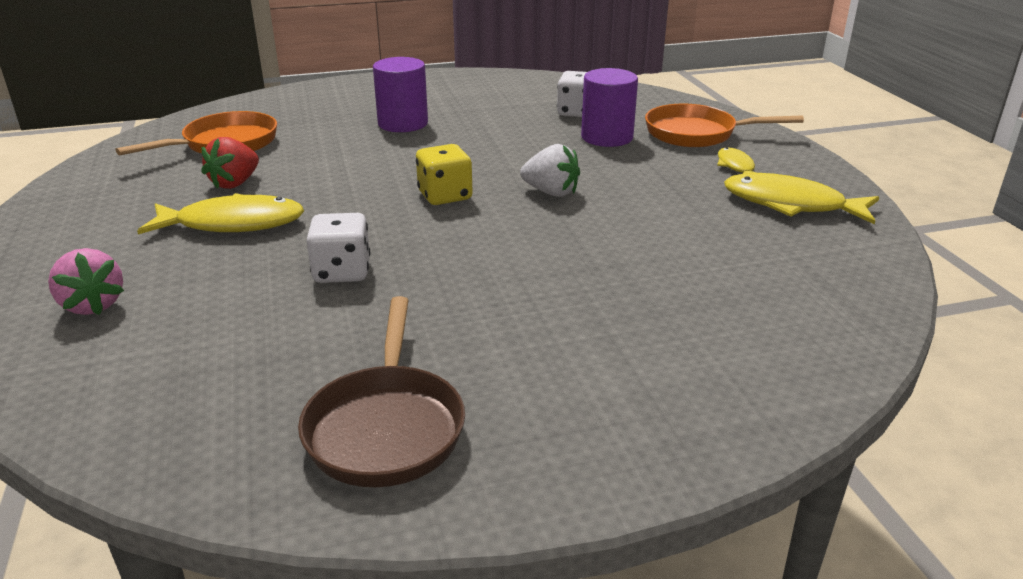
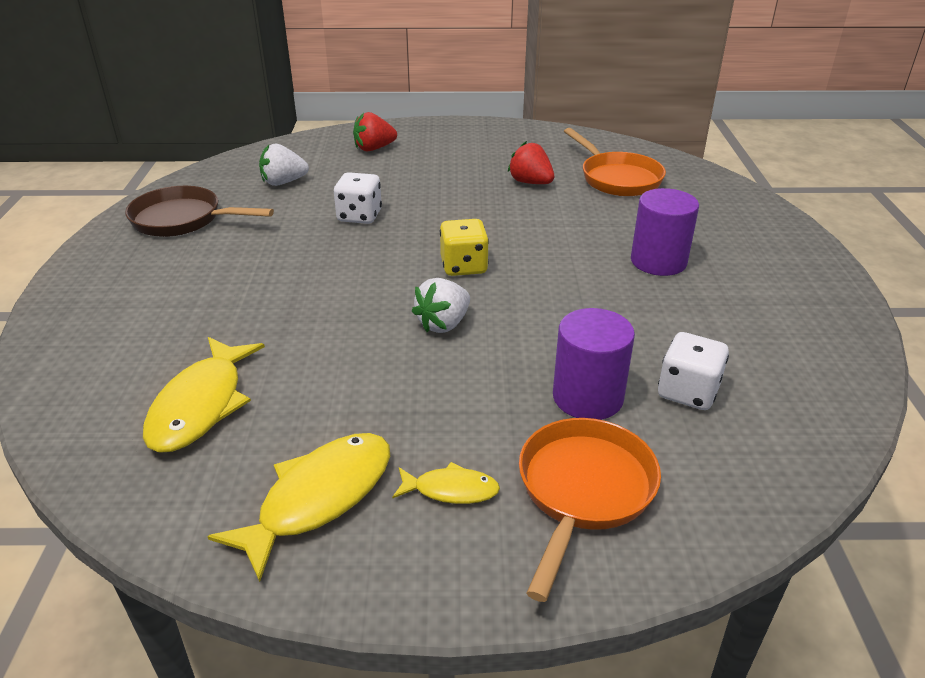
camera: 105 degrees right, 5 degrees up
(92, 305) = (374, 148): pink strawberry -> red strawberry
(229, 361) = (283, 182): none -> white strawberry
(233, 224) = (457, 182): yellow fish -> yellow fish (201, 405)

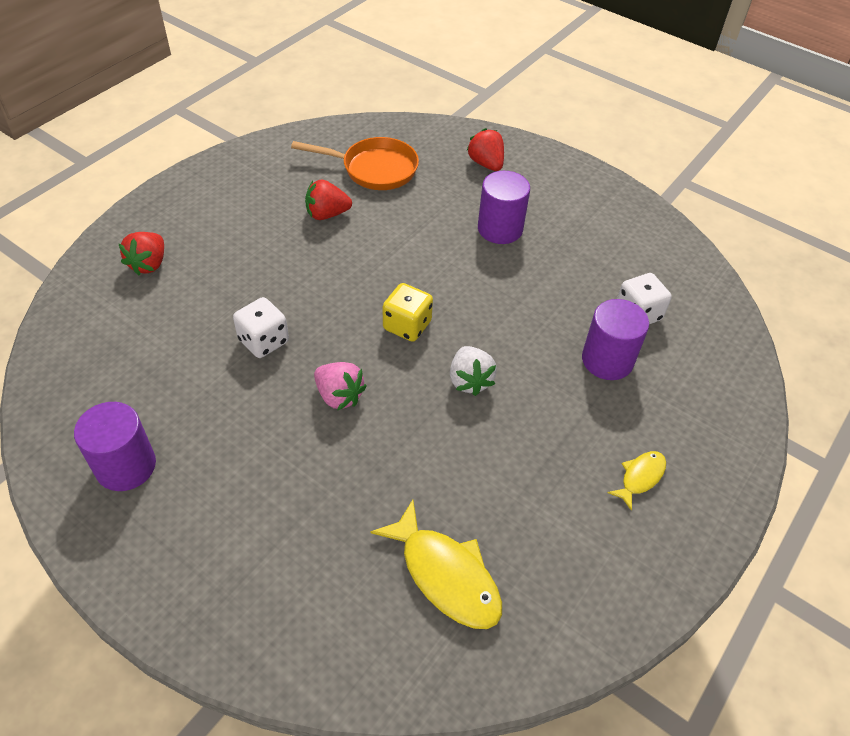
camera: 55 degrees left, 15 degrees up
(183, 220) = (126, 466): brown pan -> purple cylinder
(283, 182) = (138, 358): white strawberry -> none
(319, 498) = (600, 549): yellow fish -> none
(344, 269) = (339, 396): none -> pink strawberry
(583, 491) = (683, 417): orange pan -> none
(727, 220) = (486, 164): none -> red strawberry

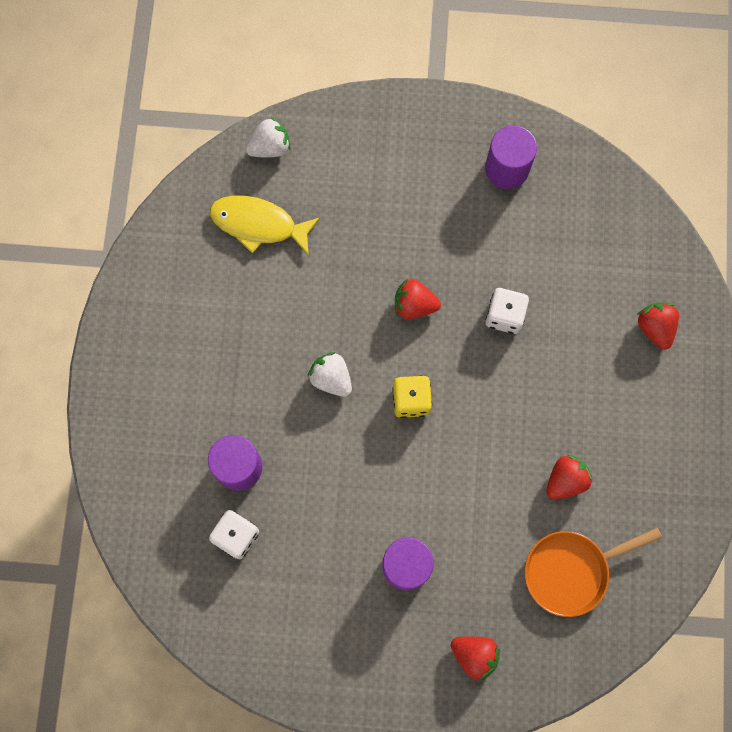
camera: 150 degrees right, 25 degrees up
(339, 396) = (414, 305): pink strawberry -> red strawberry
(366, 667) = (270, 147): none -> white strawberry
(640, 477) = (169, 372): yellow fish -> none

